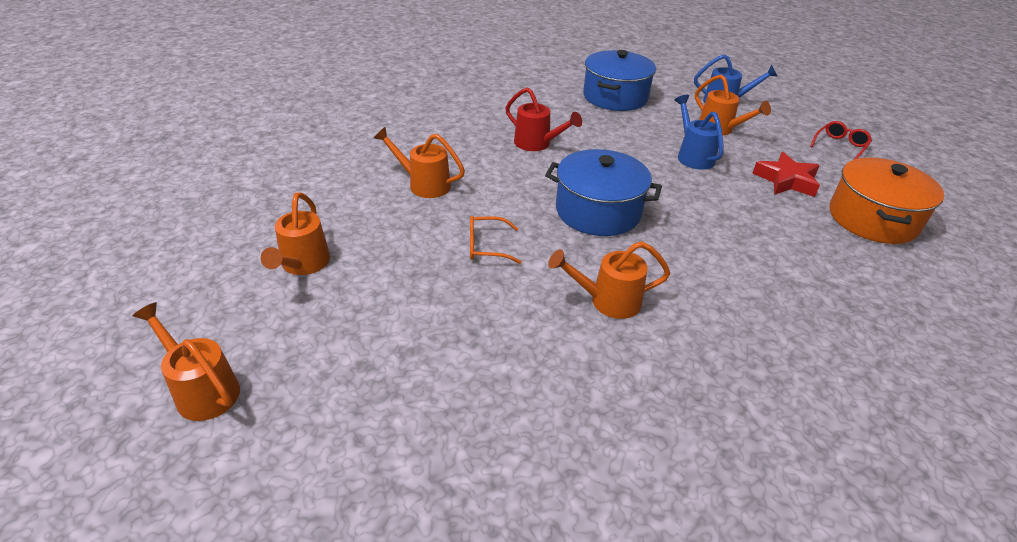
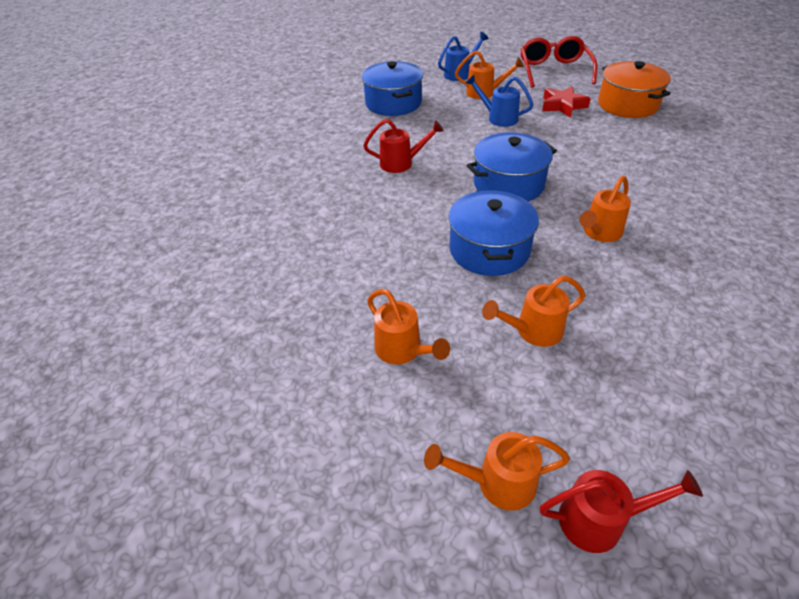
camera: 40 degrees left, 5 degrees up
(210, 476) = (600, 520): none -> red watering can
(424, 184) = (380, 237): orange watering can -> orange watering can (533, 331)
(486, 246) = (489, 249): orange glasses -> blue pot
(840, 146) = (554, 70): red glasses -> red glasses, size x1.98

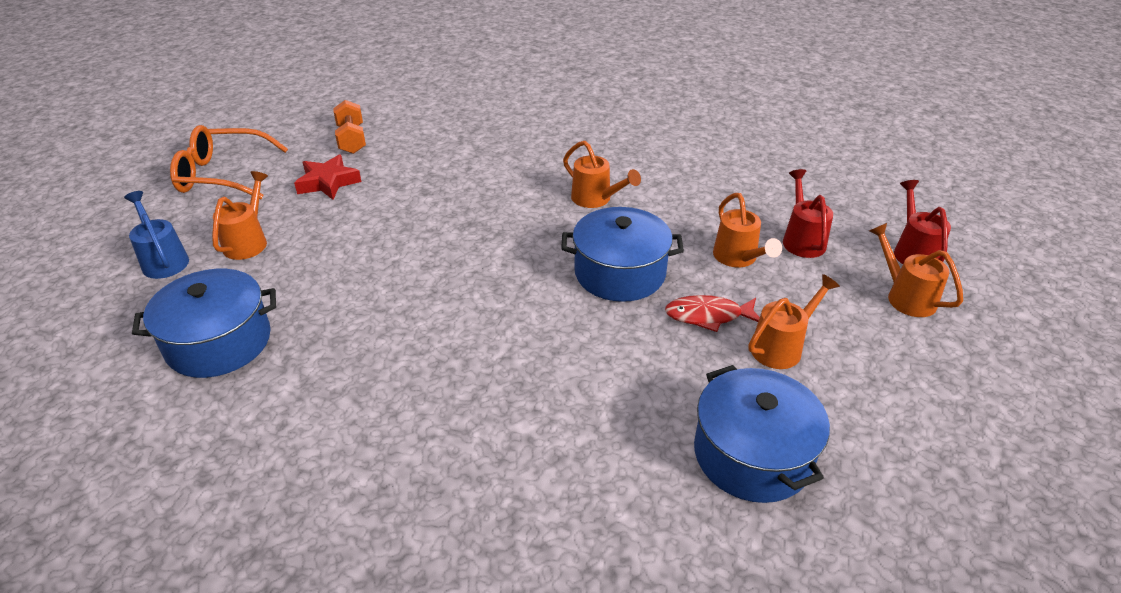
camera: 90 degrees left, 5 degrees down
(401, 163) = (418, 338): red watering can -> red watering can (802, 240)
(440, 303) = (708, 316): none -> red fish
(497, 482) = (905, 296): orange watering can -> orange watering can turned 150 degrees clockwise
(498, 118) = (332, 237): blue watering can -> none
(508, 184) = (497, 246): blue pot -> blue pot (752, 454)
(554, 70) = (222, 175): red glasses -> orange glasses
(627, 105) = (352, 140): orange pot -> orange dumbbell

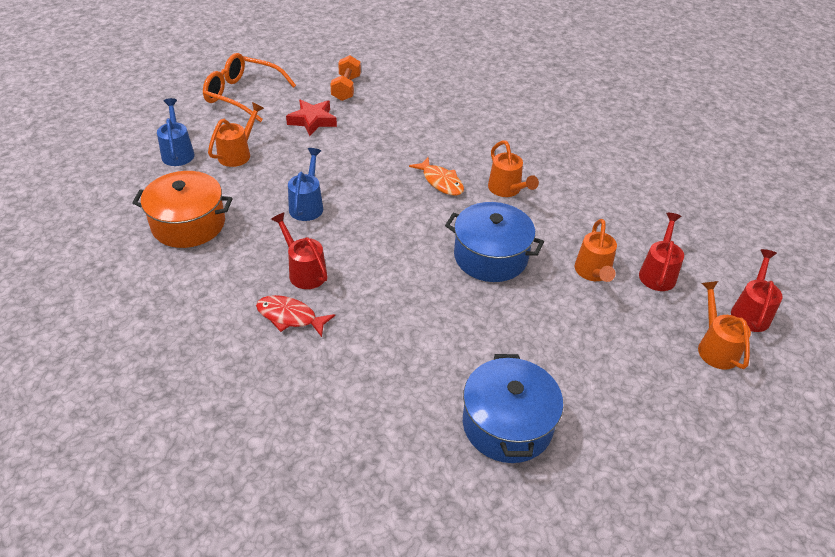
camera: 20 degrees right, 5 degrees up
(219, 342) = (188, 224): blue pot -> orange pot
(370, 277) = (307, 205): none -> blue watering can
(406, 354) = (304, 271): none -> red watering can
(517, 210) = (441, 182): none -> orange fish
(708, 316) = (539, 311): red fish -> red fish (290, 317)
(781, 347) = (582, 354): orange watering can -> none

